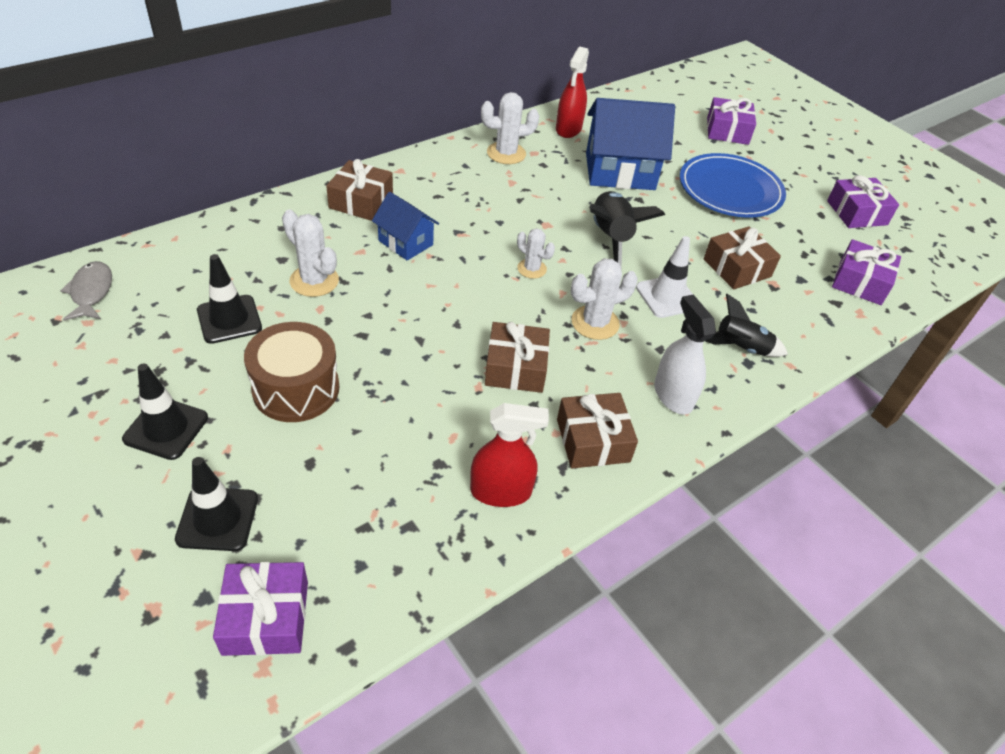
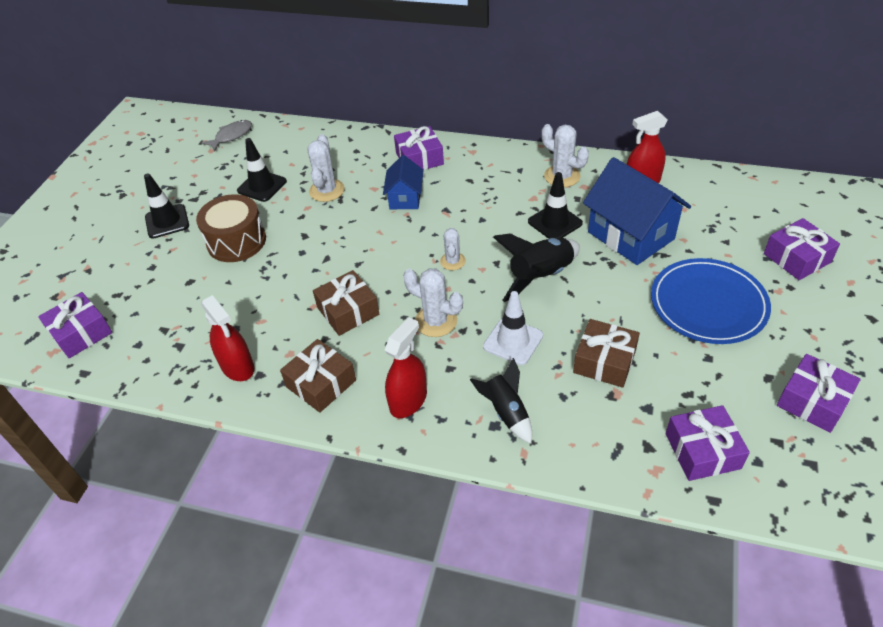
camera: 60 degrees right, 0 degrees up
(217, 519) = (126, 277): black traffic cone -> black traffic cone (555, 222)
(361, 201) = (419, 158): brown gift -> purple gift
(673, 395) = (408, 400): white spray bottle -> red spray bottle

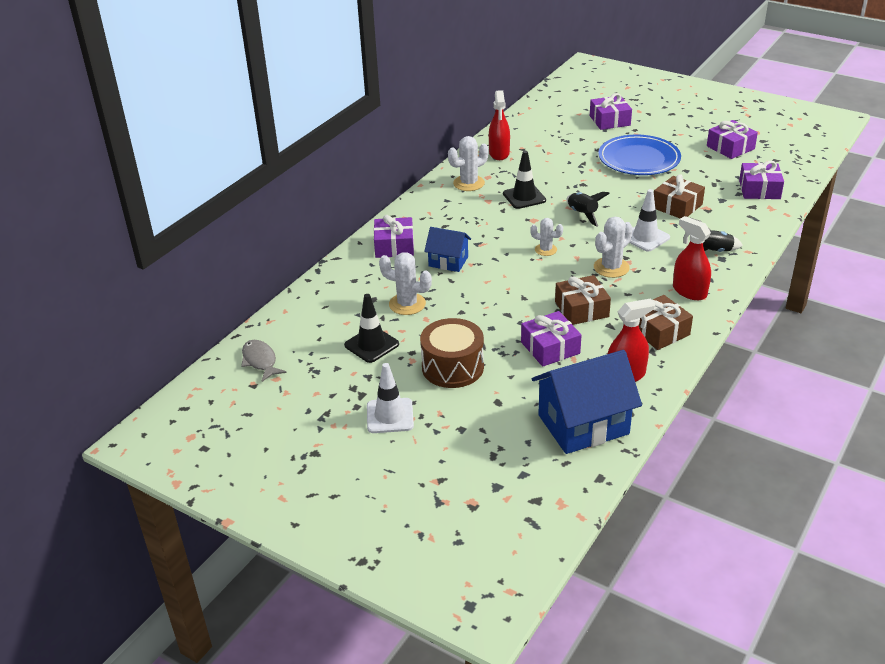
camera: 75 degrees left, 10 degrees down
(81, 333) = (541, 482): purple gift -> purple gift (550, 348)
(167, 221) = (390, 416): black traffic cone -> white traffic cone
(540, 276) = (582, 214): black rocket -> black rocket, size x0.66
(631, 235) = (556, 170): blue house -> blue house (583, 424)

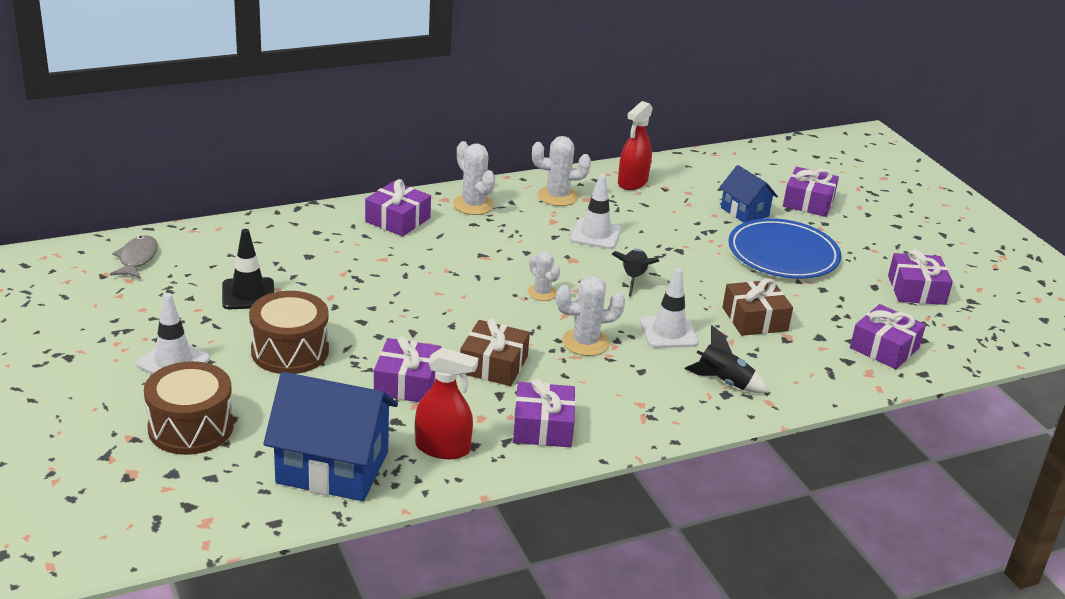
camera: 30 degrees right, 5 degrees down
(407, 304) = (332, 276): white cactus -> white cactus (473, 205)
(448, 261) = (428, 257): blue house -> blue house (744, 212)
(464, 451) = (191, 427): none -> brown drum
(524, 197) = (595, 234): black traffic cone -> white traffic cone
(659, 331) = (543, 427): brown gift -> purple gift
(689, 291) = (636, 407): red spray bottle -> none

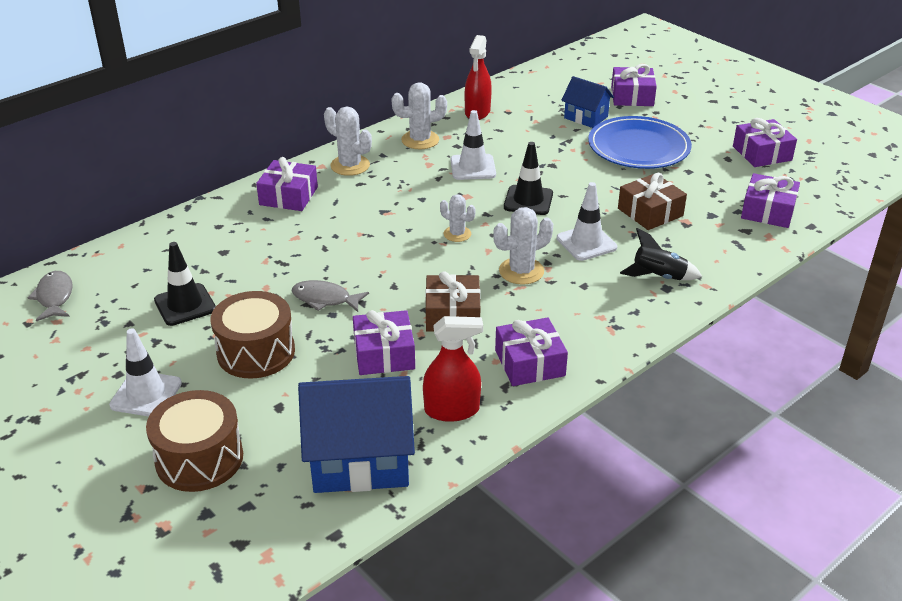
camera: 15 degrees left, 5 degrees up
(379, 321) = (325, 299): none -> grey fish
(633, 278) = (528, 200): black rocket -> black traffic cone

